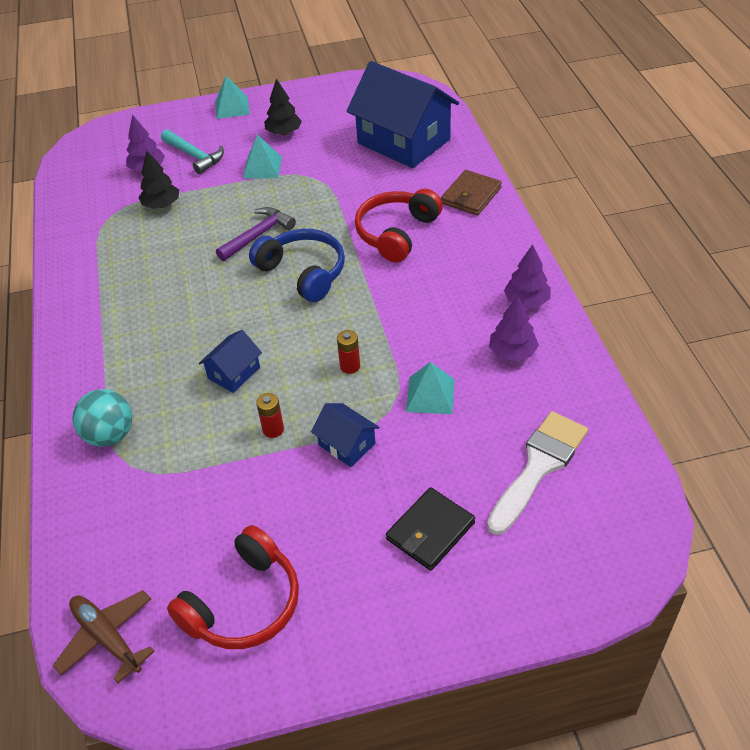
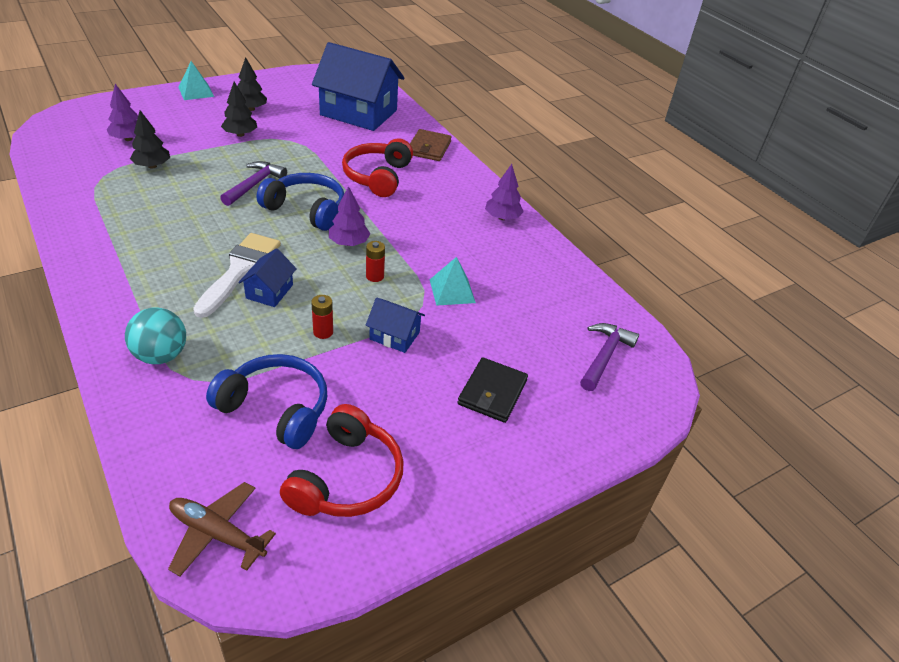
camera: 25 degrees left, 5 degrees down
(194, 156) = (172, 128): turquoise hammer -> none
(199, 512) = (276, 408): none -> blue headphones
(262, 167) = (240, 134): turquoise pyramid -> black tree
(512, 352) = (506, 254): purple tree -> purple tree (349, 243)
(539, 466) = (560, 332): white brush -> white brush (240, 270)
(582, 505) = (604, 356): none -> purple hammer

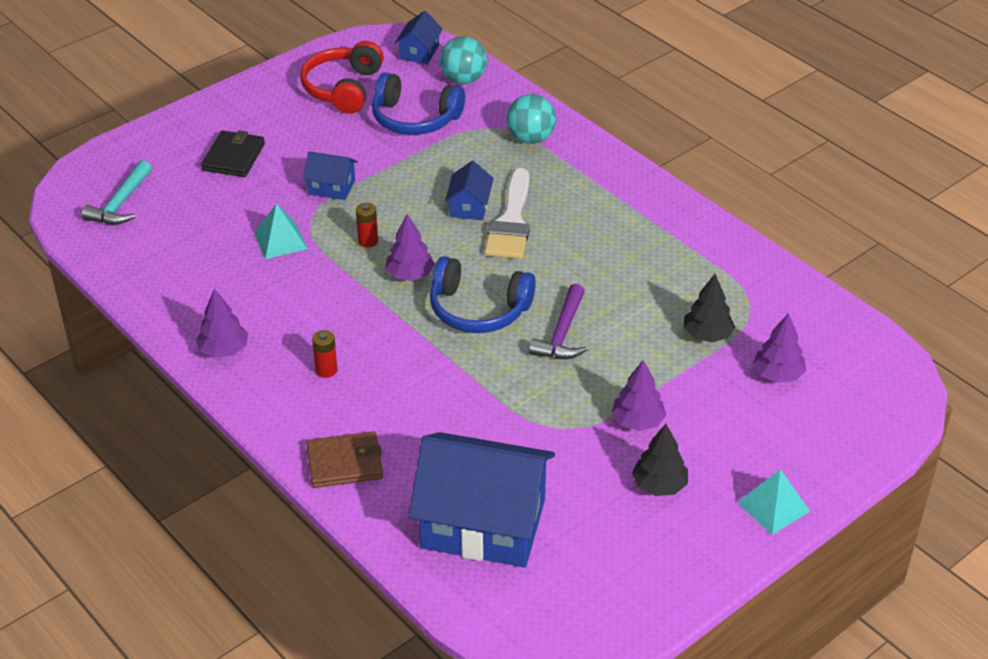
camera: 175 degrees right, 0 degrees up
(184, 463) = (463, 79): none -> turquoise ball
(217, 533) = (419, 52): brown plane -> blue house
(240, 134) = (637, 421): black tree -> purple tree
(323, 332) = (400, 179): red battery -> red battery (326, 370)
(377, 177) = (407, 384): red headphones -> none
(429, 148) = (345, 463): brown wallet -> brown wallet turned 75 degrees clockwise
(604, 356) = (120, 203): purple hammer -> turquoise hammer

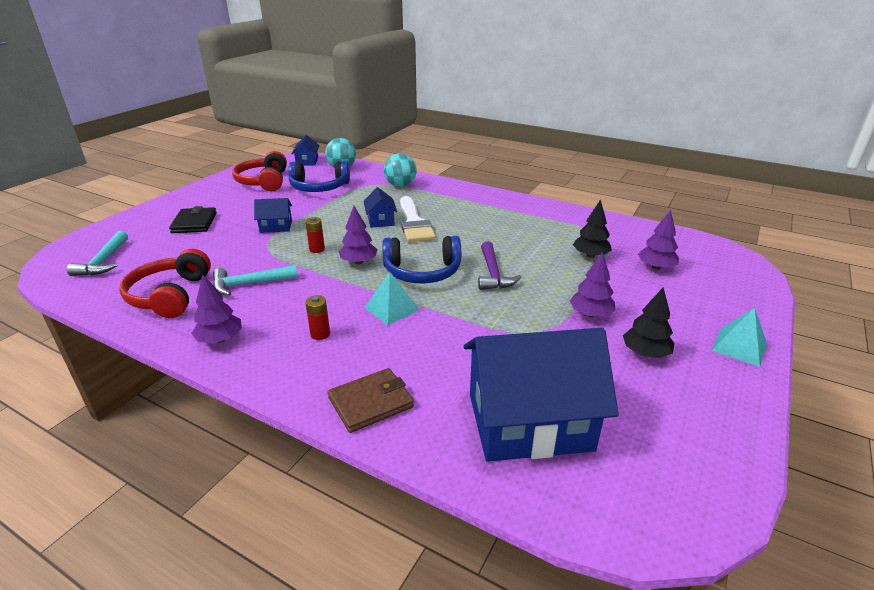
camera: 20 degrees left, 10 degrees down
(184, 276) = (170, 295): none -> red headphones
(273, 279) = (249, 284): none -> turquoise hammer
(280, 240) = (247, 260): turquoise pyramid -> turquoise pyramid (391, 308)

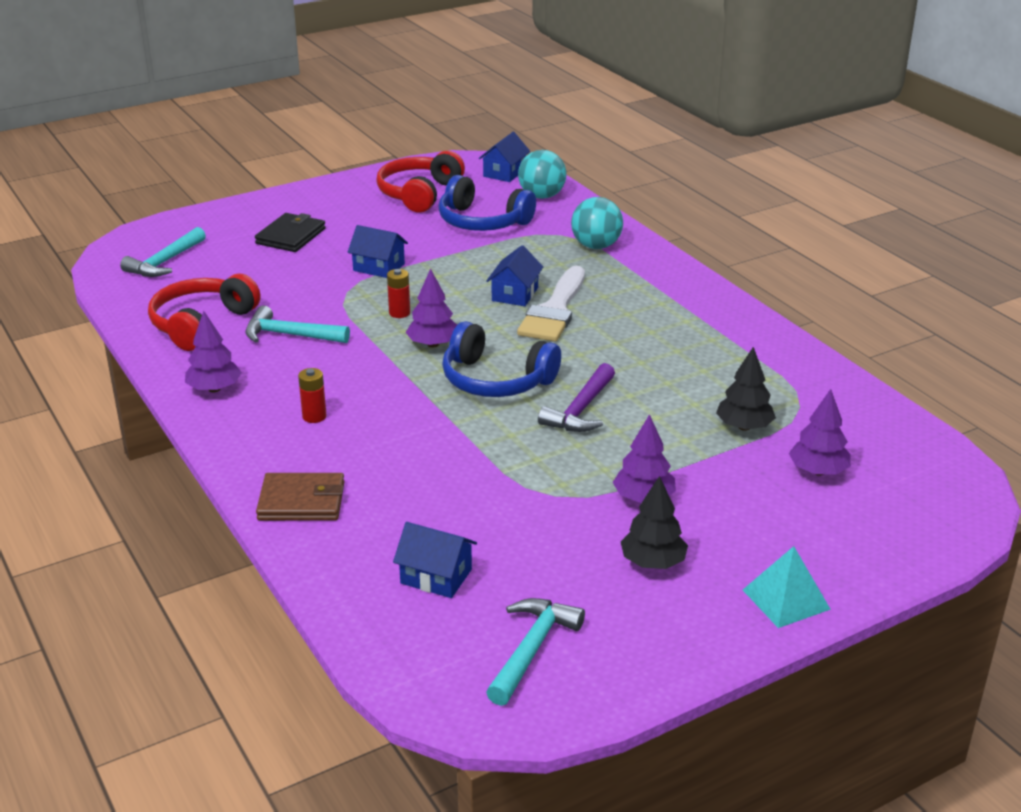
camera: 30 degrees right, 0 degrees up
(391, 308) = (415, 413): turquoise pyramid -> none
(529, 421) = (436, 576): blue house -> blue house, size x0.45
(653, 450) = (532, 649): none -> turquoise hammer

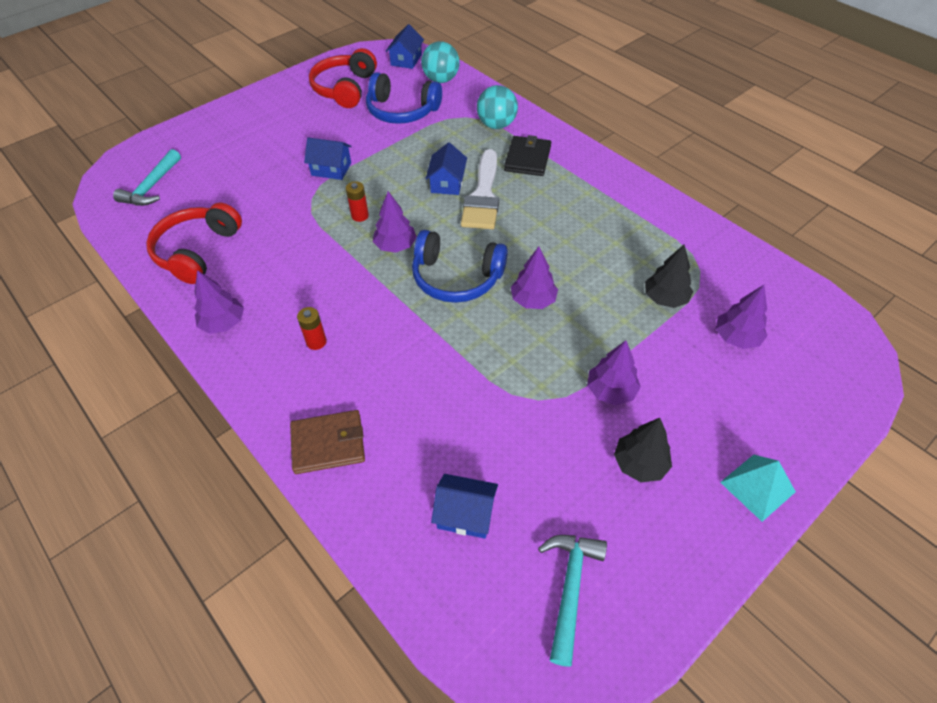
camera: 10 degrees left, 20 degrees up
(290, 335) = (275, 253): turquoise hammer -> none
(291, 236) = (251, 145): black wallet -> black wallet (527, 158)
(580, 410) = (533, 300): purple hammer -> purple tree

